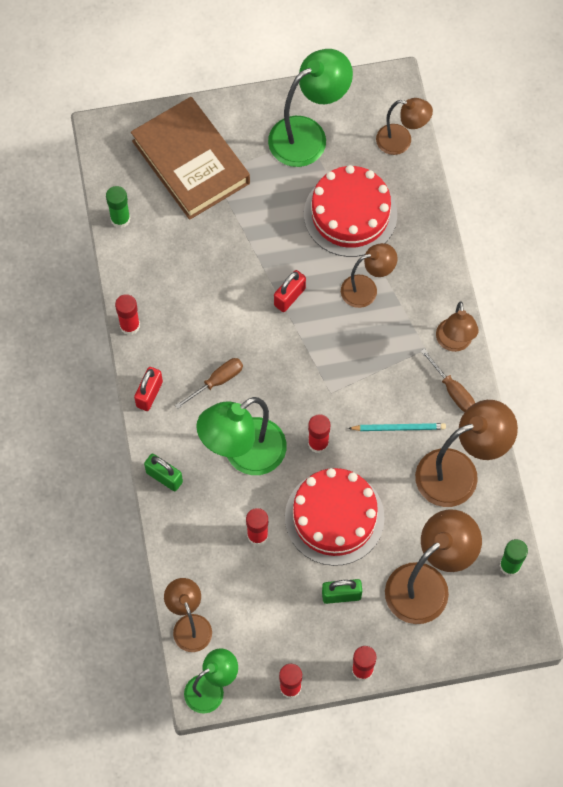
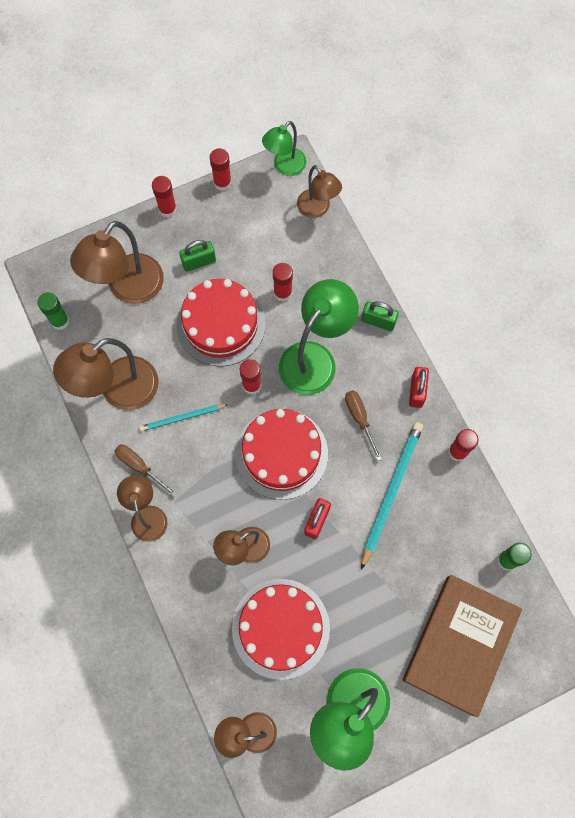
camera: 165 degrees right, 5 degrees up
(190, 162) = (460, 645): brown book -> brown book turned 75 degrees clockwise
(208, 305) = (391, 492): none -> turquoise pencil
(217, 381) = (359, 419): brown screwdriver -> brown screwdriver turned 120 degrees clockwise
(306, 367) = (281, 453): none -> red cake

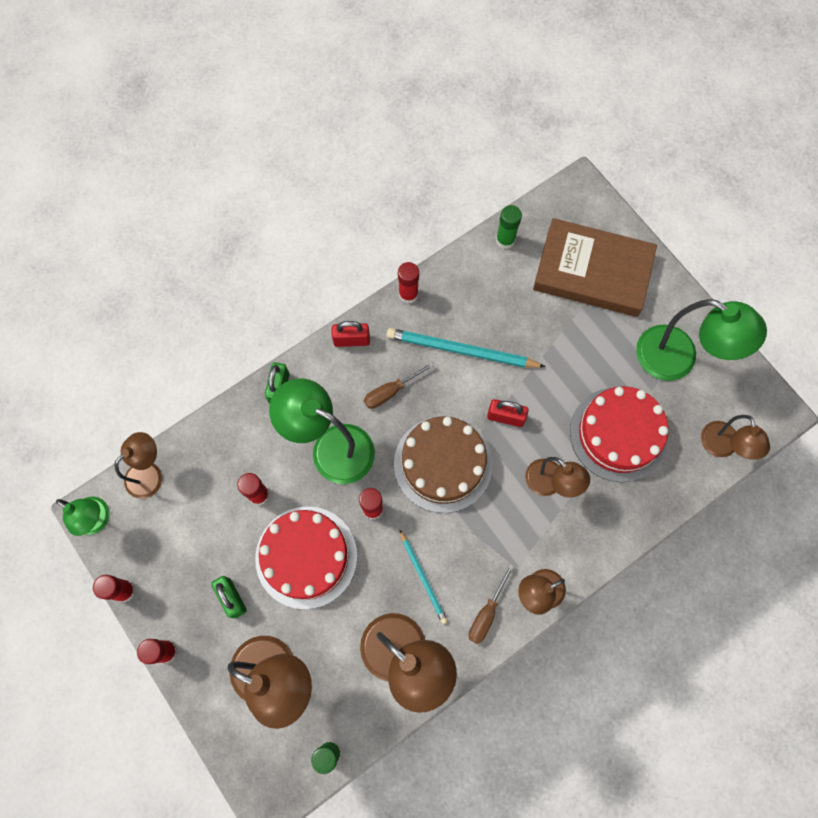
camera: 100 degrees left, 0 degrees up
(281, 453) = (443, 464): red cake -> brown cake

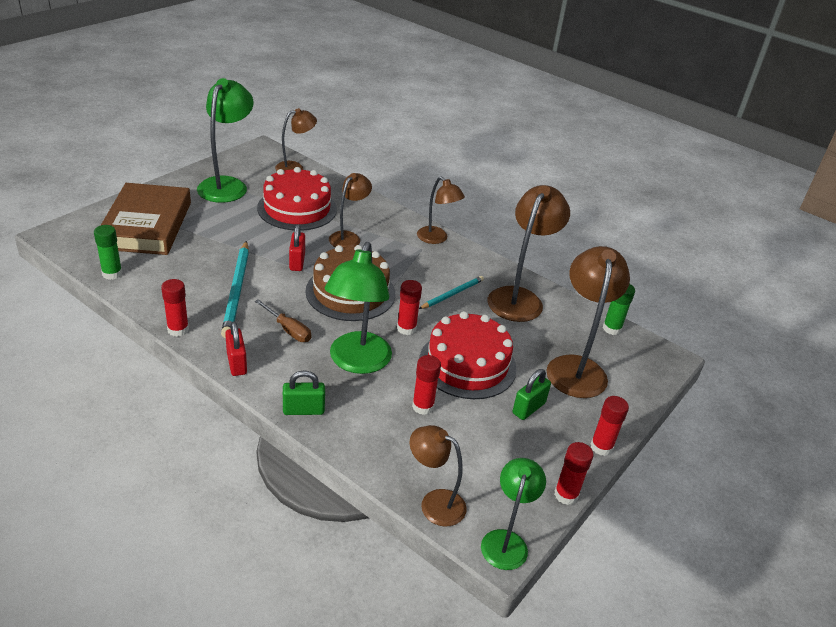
camera: 110 degrees left, 35 degrees down
(487, 613) = (463, 260): brown screwdriver -> none

